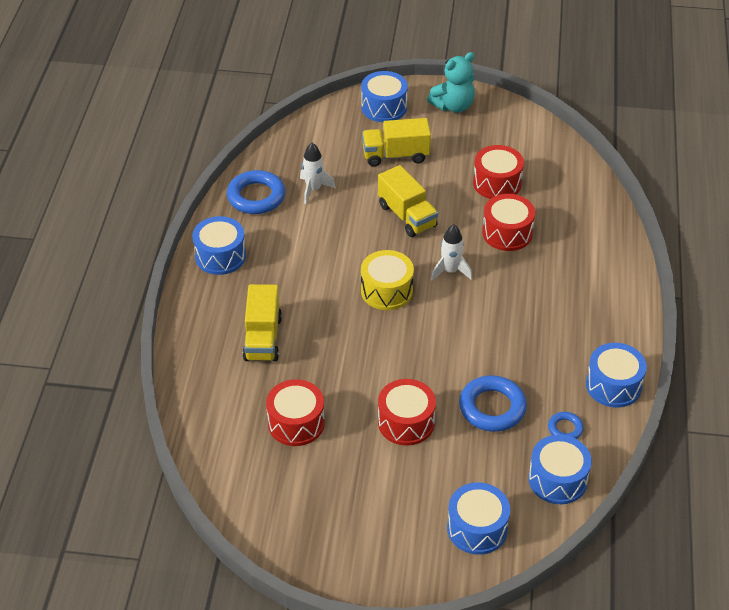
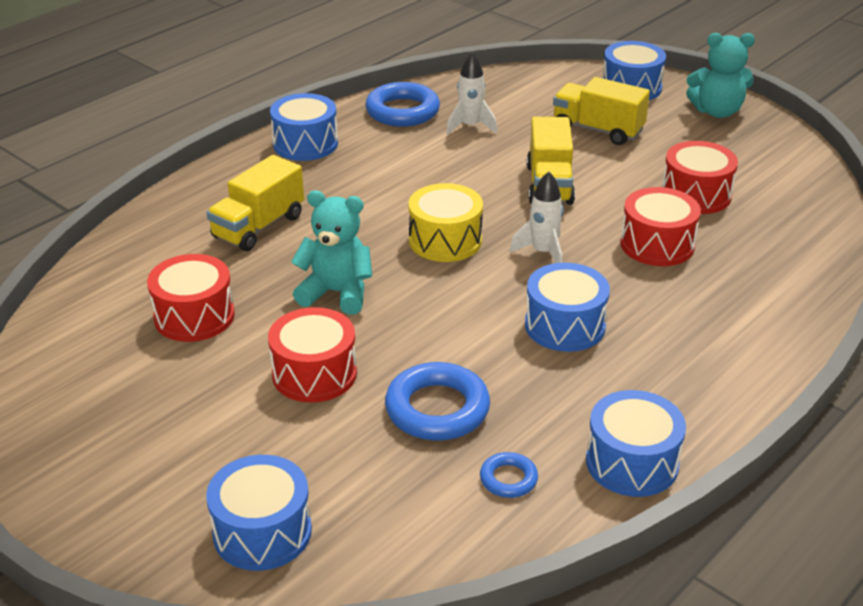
camera: 35 degrees right, 10 degrees down
(362, 362) = (336, 293): none -> turquoise teddy bear
(557, 479) = (432, 533): blue drum -> blue drum (565, 325)

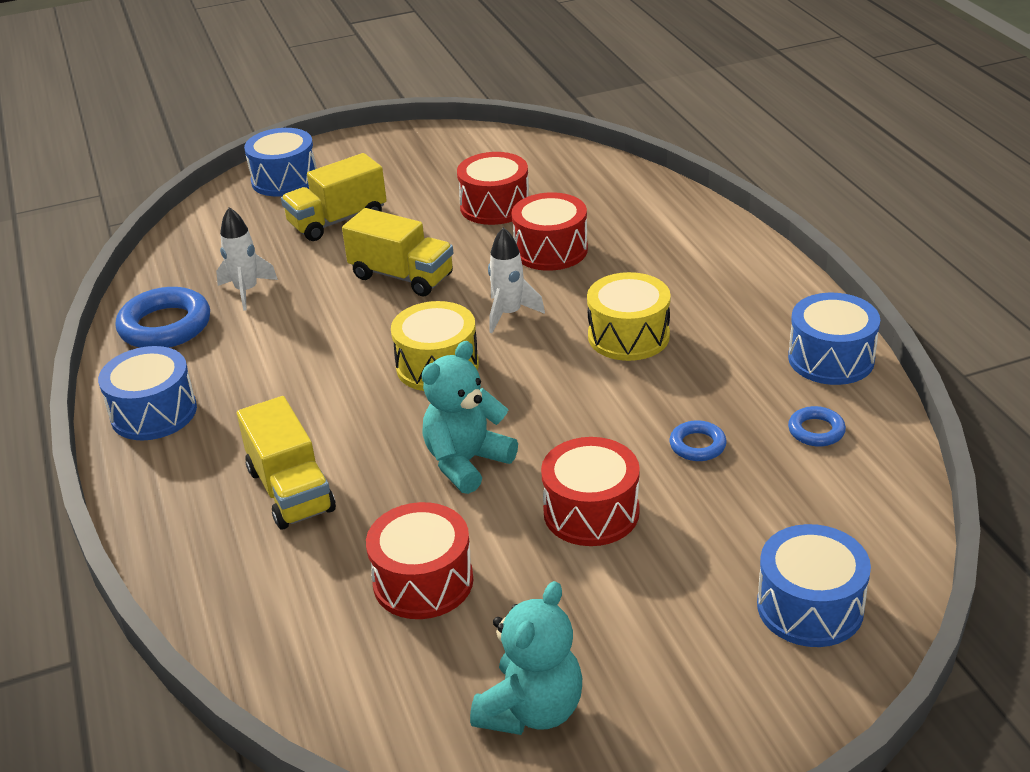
camera: 60 degrees left, 0 degrees up
(437, 409) = (697, 445): blue ring -> blue ring, size x0.52
(565, 325) = (628, 336): blue drum -> yellow drum
(717, 111) = (376, 152): turquoise teddy bear -> turquoise teddy bear (531, 710)

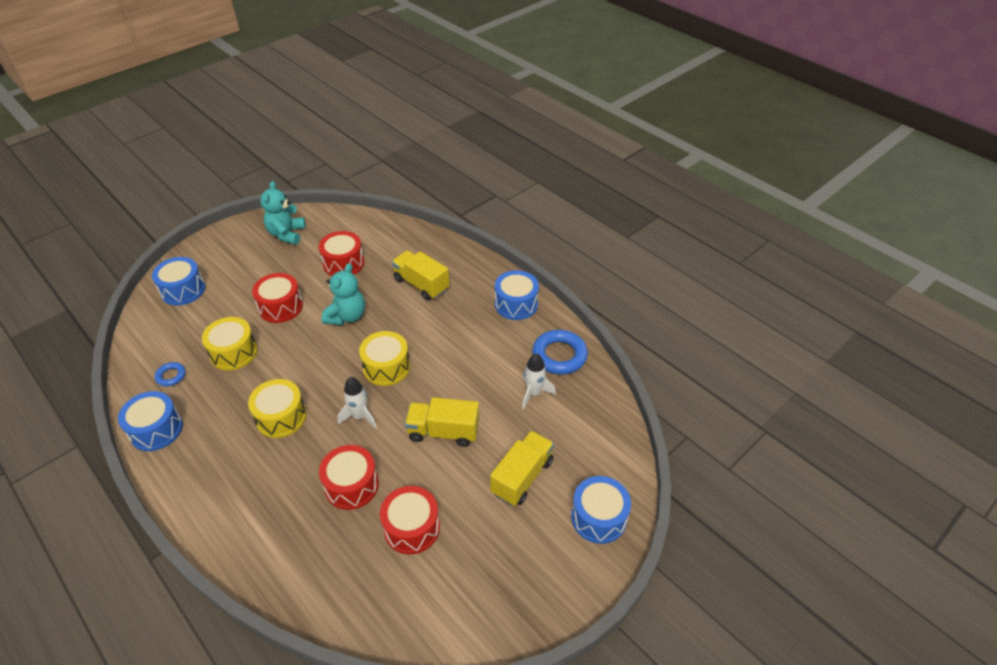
camera: 155 degrees right, 10 degrees up
(697, 445) = (234, 352): blue ring -> yellow drum

